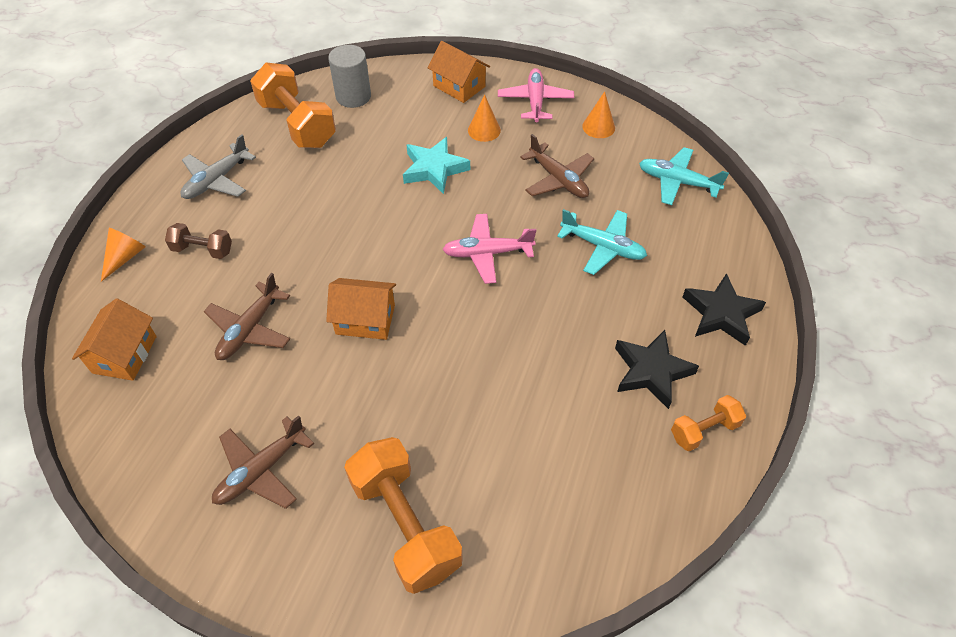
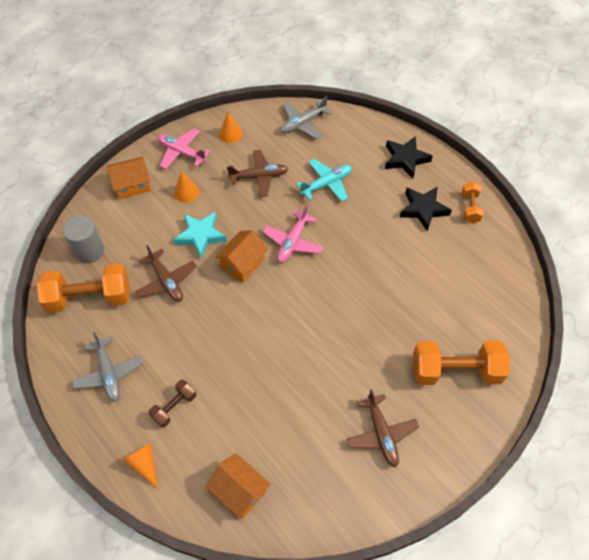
camera: 60 degrees left, 5 degrees up
(249, 329) = (267, 401): brown plane -> brown plane (166, 281)
(365, 319) = (302, 330): orange house -> orange house (243, 263)
(677, 182) = (303, 123): turquoise plane -> grey plane

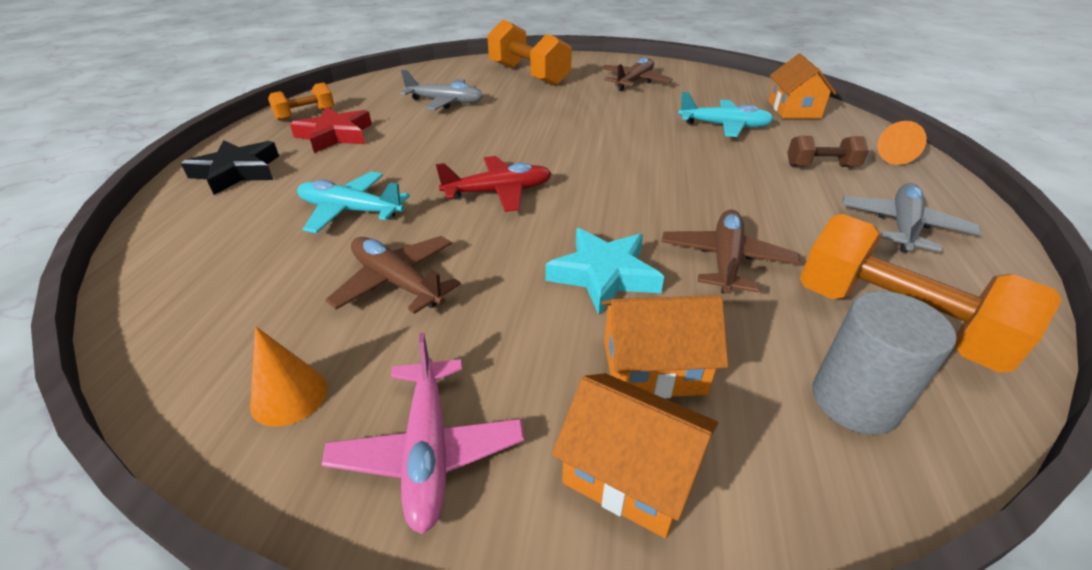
camera: 130 degrees left, 20 degrees down
(186, 192) = (538, 355): orange cone -> none
(243, 263) = (589, 212): orange house -> orange house (653, 368)
(260, 413) = (724, 126): none -> turquoise plane
(292, 242) = (499, 192): pink plane -> red plane
(303, 123) = (188, 301): grey plane -> grey plane (445, 102)
(423, 209) = (335, 135): black star -> red star

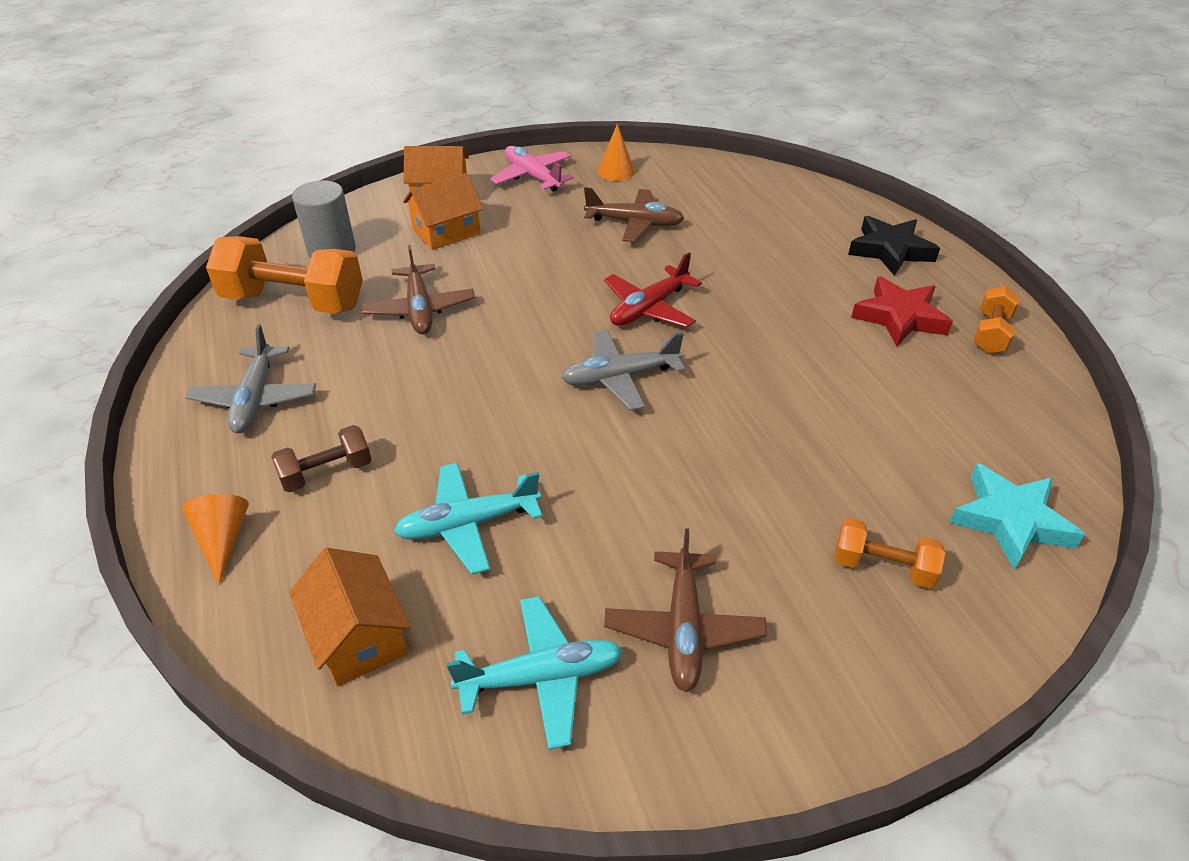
camera: 150 degrees right, 5 degrees up
(350, 211) = (740, 252): turquoise plane -> turquoise plane (541, 677)
(445, 102) = (888, 424): grey plane -> grey plane (620, 377)
(528, 75) = (882, 567): orange dumbbell -> orange dumbbell, size x0.53
(603, 275) = (505, 269): turquoise star -> turquoise star (1010, 520)

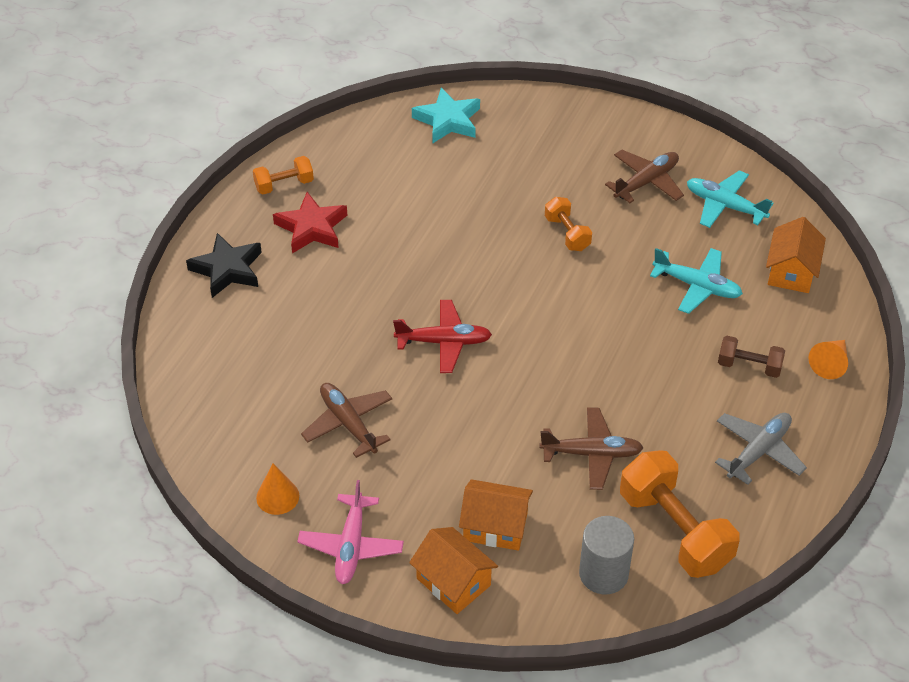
camera: 135 degrees left, 5 degrees up
(420, 309) = (592, 454): brown plane -> brown plane turned 60 degrees clockwise
(620, 377) = (525, 308): grey plane -> none
(882, 567) = (531, 144): orange dumbbell -> orange dumbbell (567, 233)

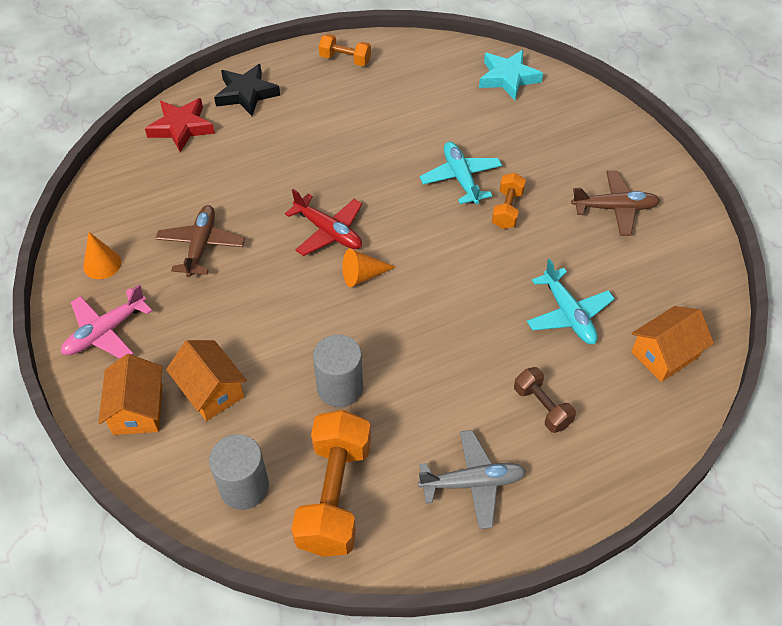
camera: 40 degrees right, 5 degrees up
(311, 228) = (330, 98): red star -> red star (181, 128)
(592, 454) = (340, 388): brown plane -> grey cylinder
(724, 206) = (662, 265): turquoise plane -> turquoise plane (460, 178)
(830, 363) = (616, 454): orange cone -> orange cone (363, 275)

